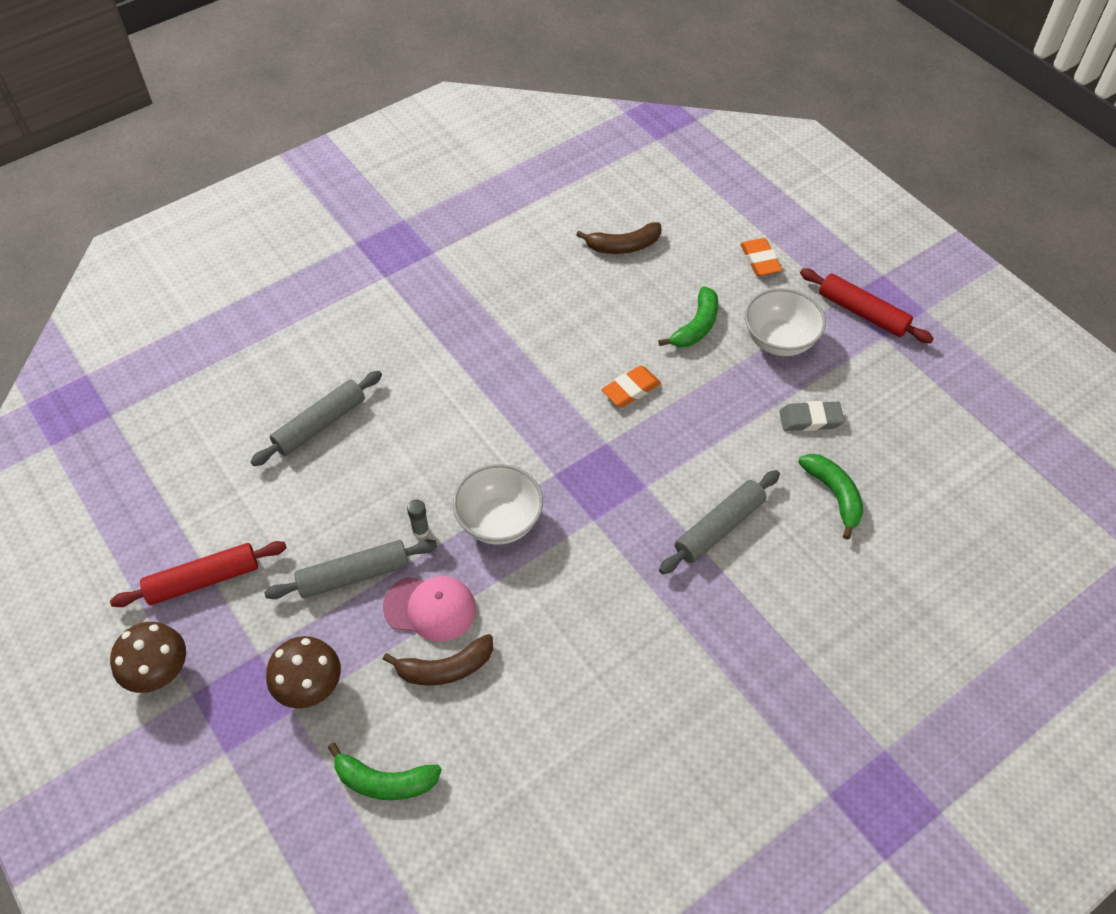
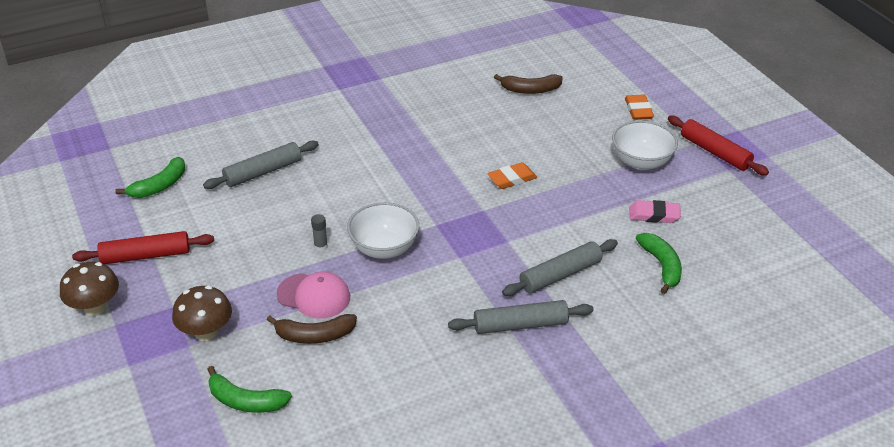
camera: 10 degrees right, 15 degrees down
(354, 575) = (261, 267): grey rolling pin -> grey rolling pin (520, 325)
(696, 326) = (575, 145): green banana -> green banana (159, 186)
(810, 419) = (654, 215): grey eraser -> pink eraser

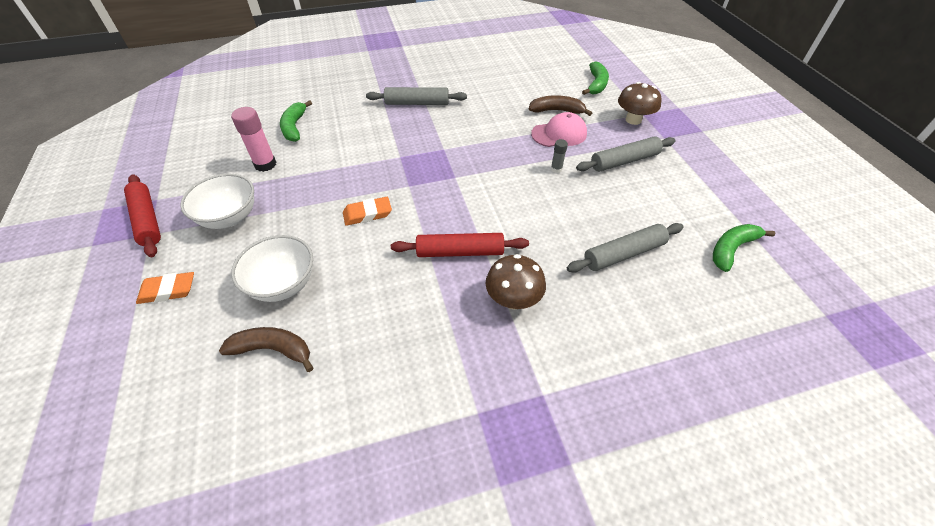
camera: 170 degrees left, 10 degrees up
(95, 307) = (725, 143): brown mushroom -> brown mushroom (513, 299)
(146, 256) = (706, 177): red rolling pin -> red rolling pin (460, 252)
(245, 401) = (596, 84): green banana -> green banana turned 75 degrees clockwise
(314, 296) = (559, 134): pink cap -> pink cap turned 135 degrees clockwise
(384, 248) = (503, 162): white bowl -> white bowl (283, 284)
(560, 275) = (372, 129): grey rolling pin -> grey rolling pin (624, 161)
(638, 110) = (168, 290): orange eraser -> orange eraser turned 75 degrees clockwise
(654, 215) = (265, 164): pink eraser -> pink glue stick

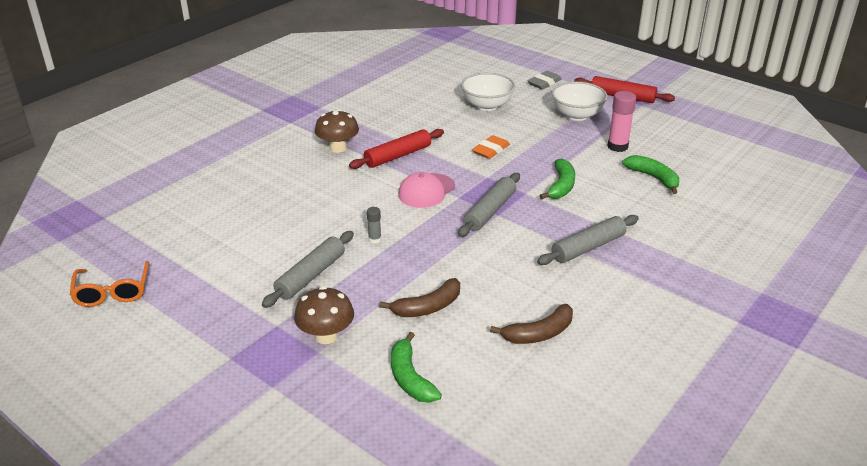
camera: 145 degrees right, 15 degrees down
(168, 290) = (544, 83): orange eraser -> grey eraser
(273, 350) = (451, 88): brown banana -> brown banana (539, 333)
(559, 134) = (401, 278): pink cap -> pink cap (426, 191)
(624, 254) = (273, 198): grey rolling pin -> grey rolling pin (489, 211)
(731, 249) = (182, 234): green banana -> green banana (561, 186)
(798, 213) = (112, 292): none -> orange glasses

